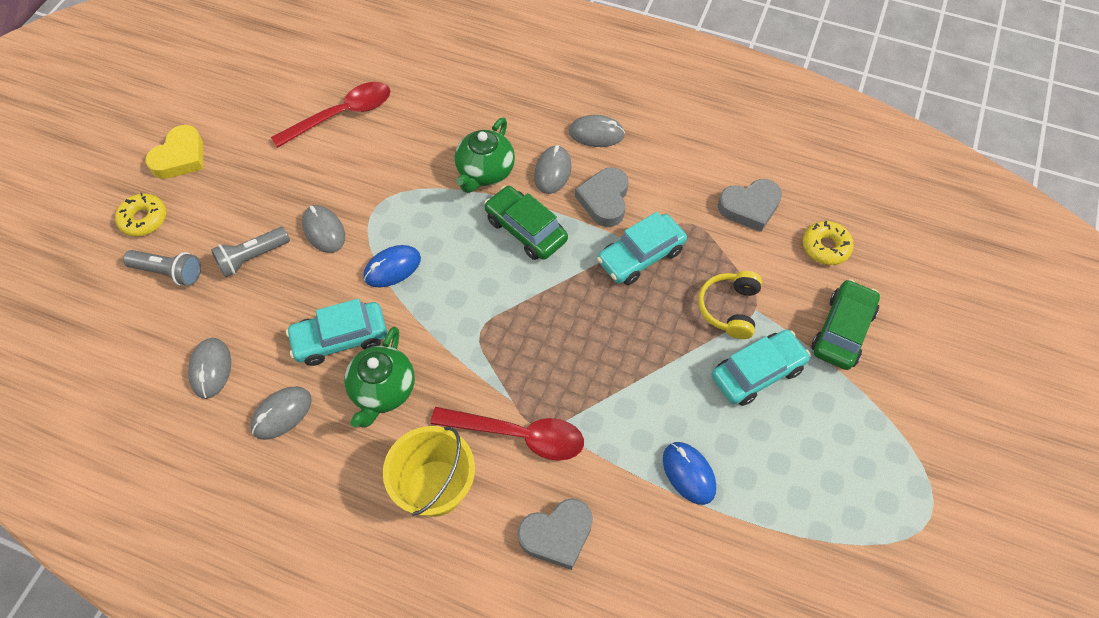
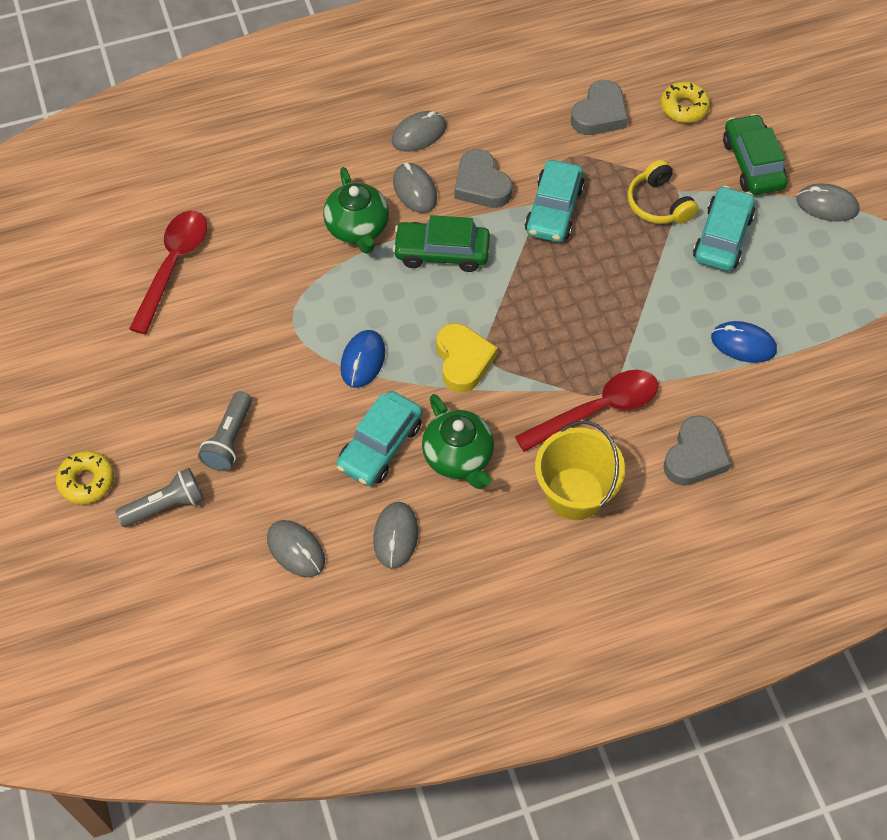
camera: 40 degrees left, 0 degrees up
(180, 157) = (57, 406): yellow heart -> yellow heart (463, 360)
(324, 231) = (268, 373): grey mouse -> grey mouse (827, 205)

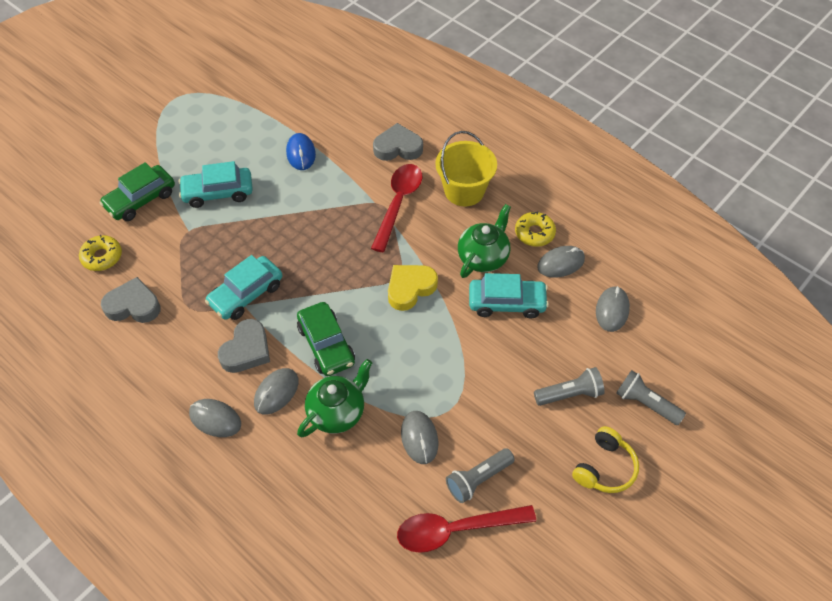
camera: 120 degrees left, 5 degrees down
(87, 481) = (670, 467): yellow donut -> yellow donut (534, 233)
(204, 308) = (478, 479): none -> grey flashlight
(363, 360) = (450, 347): blue mouse -> none
(554, 210) = (246, 294): turquoise car -> turquoise car turned 150 degrees clockwise
(597, 410) = (398, 203): red spoon -> red spoon turned 75 degrees clockwise
(659, 204) = (206, 236): yellow headphones -> yellow headphones (604, 467)
(827, 205) = (160, 151): grey mouse -> grey mouse (419, 438)

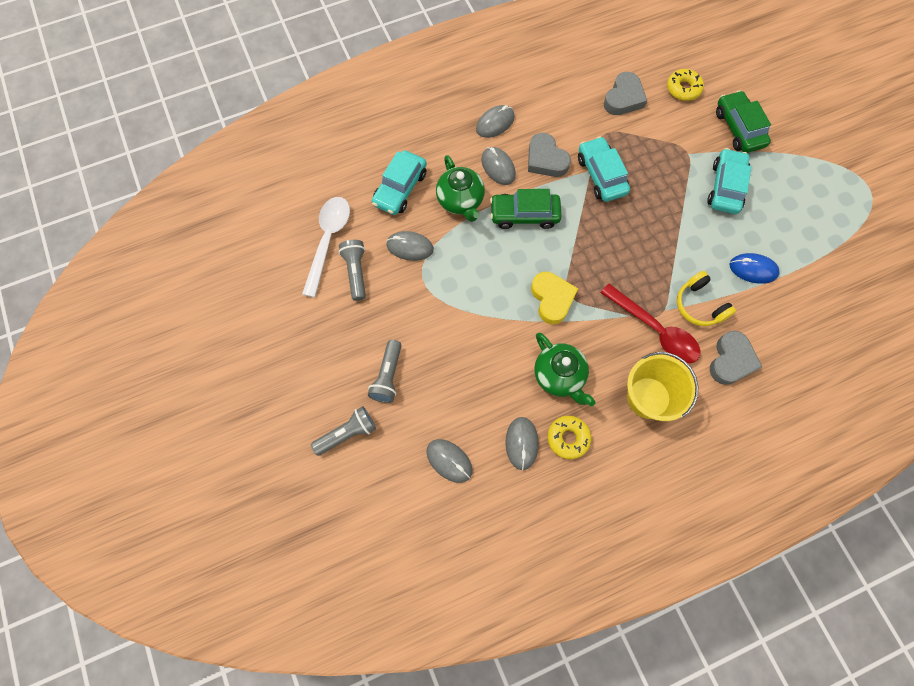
camera: 115 degrees right, 15 degrees up
(456, 530) = (328, 241): red spoon -> white spoon
(507, 303) = (500, 371): turquoise car -> turquoise car (400, 188)
(604, 467) = (314, 367): yellow headphones -> yellow headphones (699, 305)

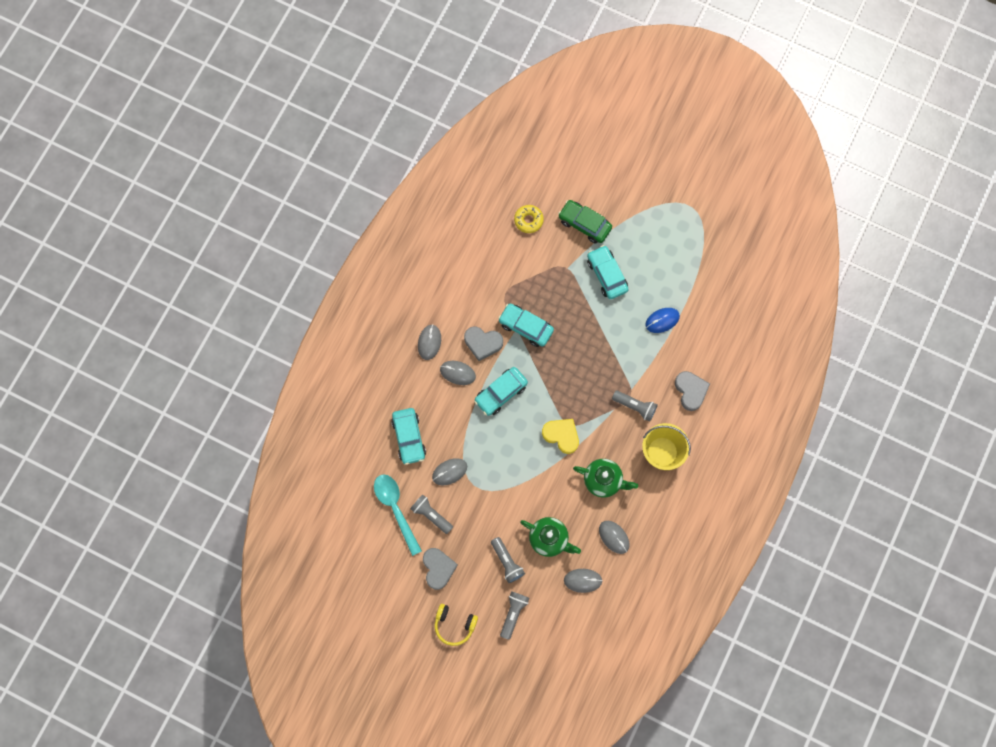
camera: 40 degrees left, 5 degrees up
(328, 241) = (395, 509): white spoon -> turquoise spoon
(460, 201) = (454, 415): green teapot -> green teapot (549, 539)
(524, 215) = (501, 393): green car -> turquoise car
(568, 438) = (636, 513): yellow donut -> none
(623, 98) = (496, 258): grey heart -> grey heart (438, 568)
(655, 330) = (635, 406): red spoon -> grey flashlight
(699, 305) = (648, 369): yellow headphones -> yellow headphones (454, 625)

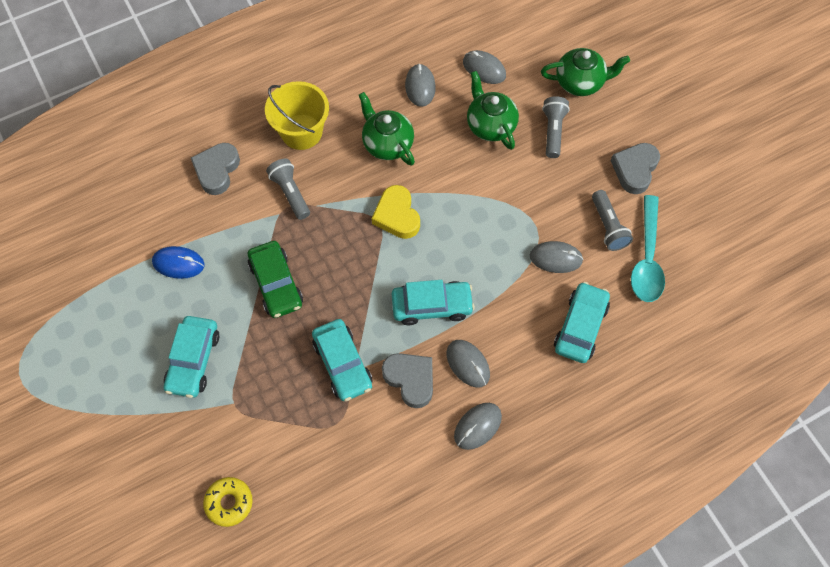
camera: 145 degrees left, 10 degrees down
(454, 625) = (651, 108): yellow headphones -> none
(513, 614) = (580, 82): grey flashlight -> green teapot
(584, 224) = (164, 445): green car -> green car (276, 284)

